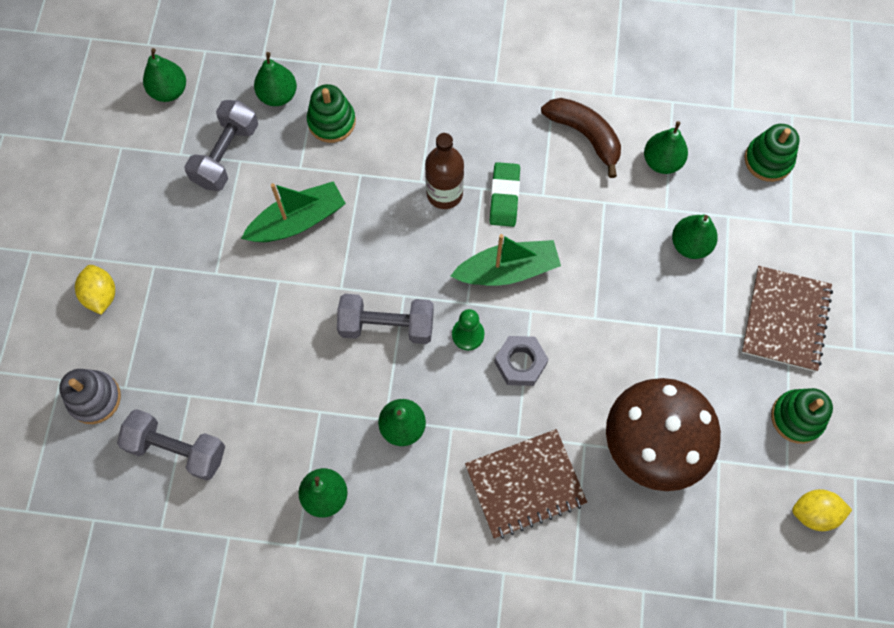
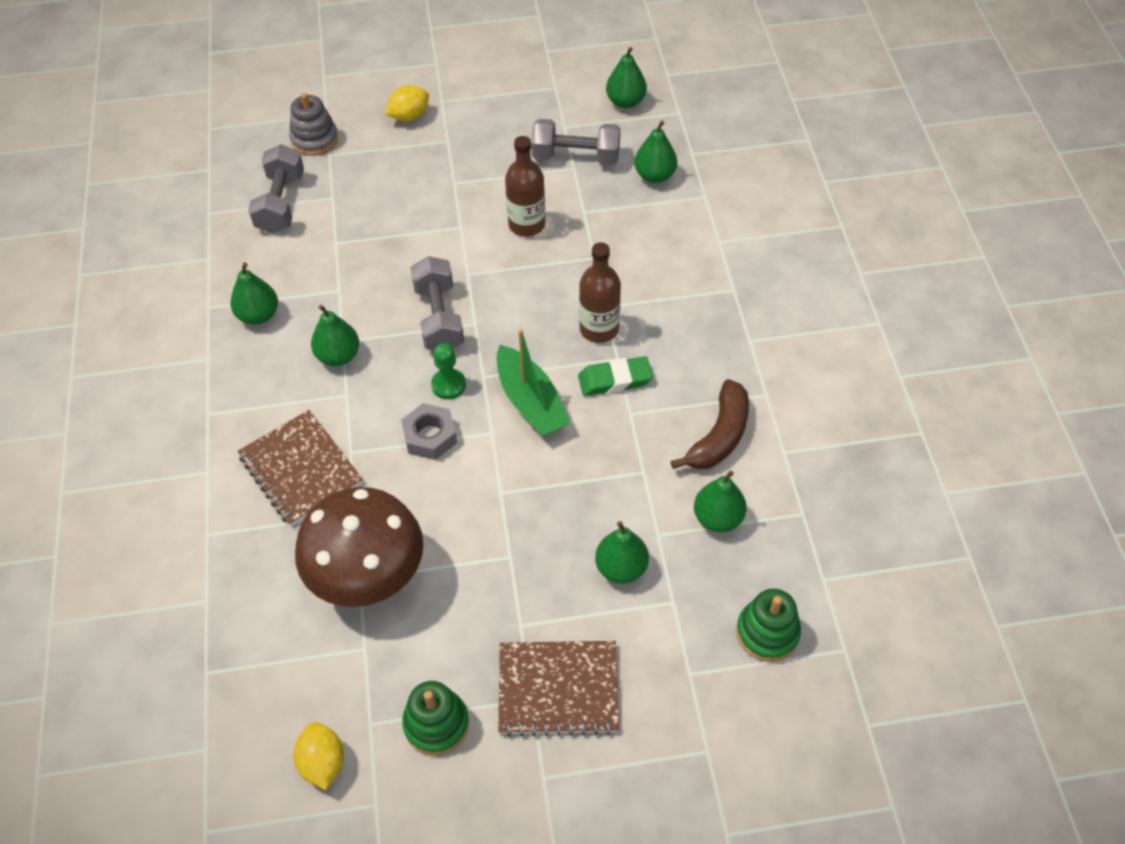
camera: 75 degrees right, 15 degrees down
(298, 221) = (526, 224): green boat -> brown bottle
(331, 122) = (643, 221): green stacking toy -> none

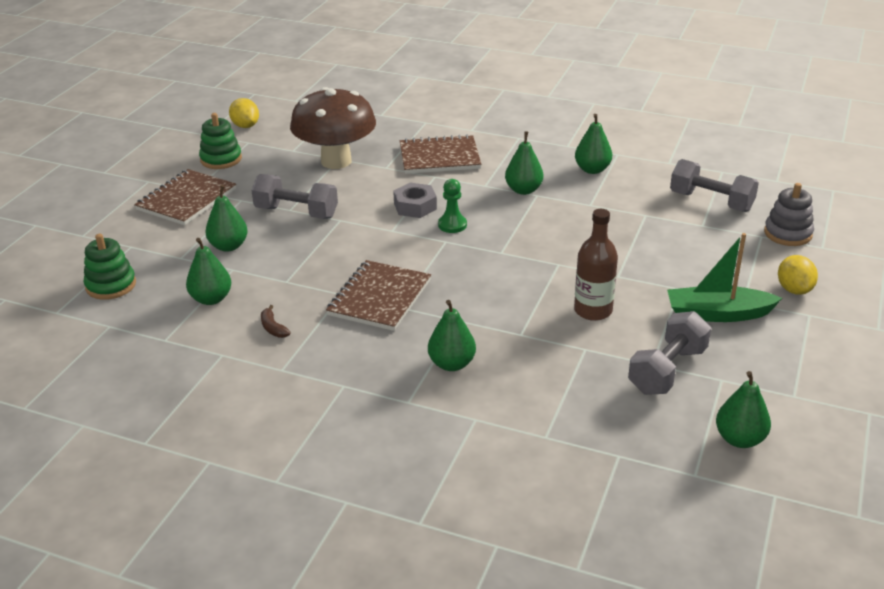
camera: 120 degrees right, 20 degrees down
(323, 763) = (245, 126): yellow lemon -> yellow lemon turned 45 degrees clockwise
(439, 318) = (521, 238): grey dumbbell -> grey dumbbell (296, 212)
(530, 402) = (400, 253): green boat -> green boat (717, 314)
(599, 329) = (438, 308): brown bottle -> none
(615, 380) = (379, 298): green eraser -> brown notebook
(654, 175) = (602, 413): green pear -> green pear (451, 364)
(719, 436) = (273, 328): brown banana -> brown banana, size x0.47

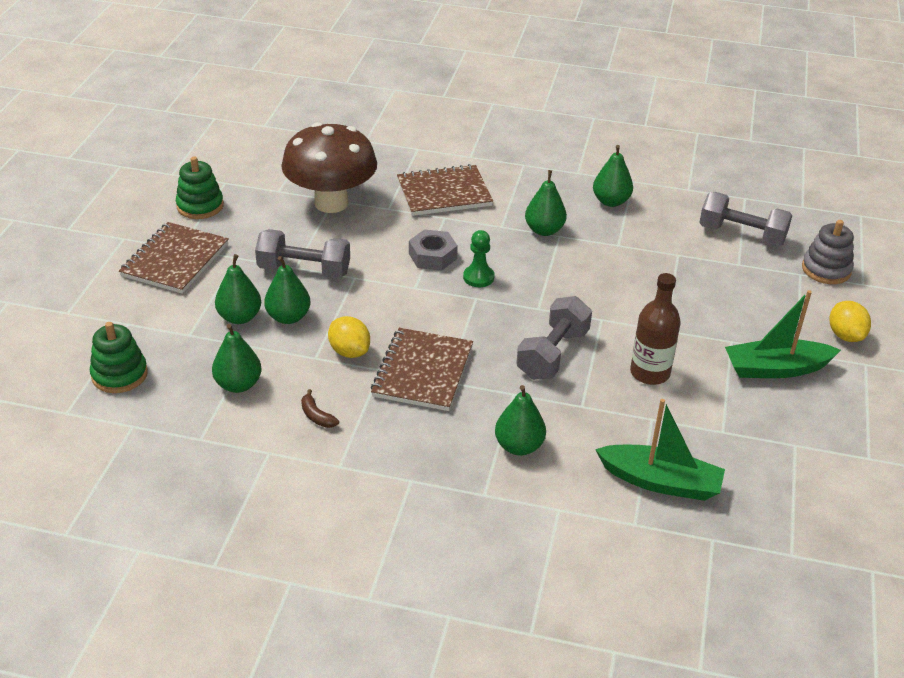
camera: 10 degrees left, 5 degrees up
(245, 126) = (216, 161): yellow lemon -> yellow lemon (349, 351)
(580, 402) = (660, 482): none -> green boat
(667, 370) = (740, 438): grey dumbbell -> grey dumbbell (552, 354)
(739, 439) = (826, 511): green pear -> green pear (288, 317)

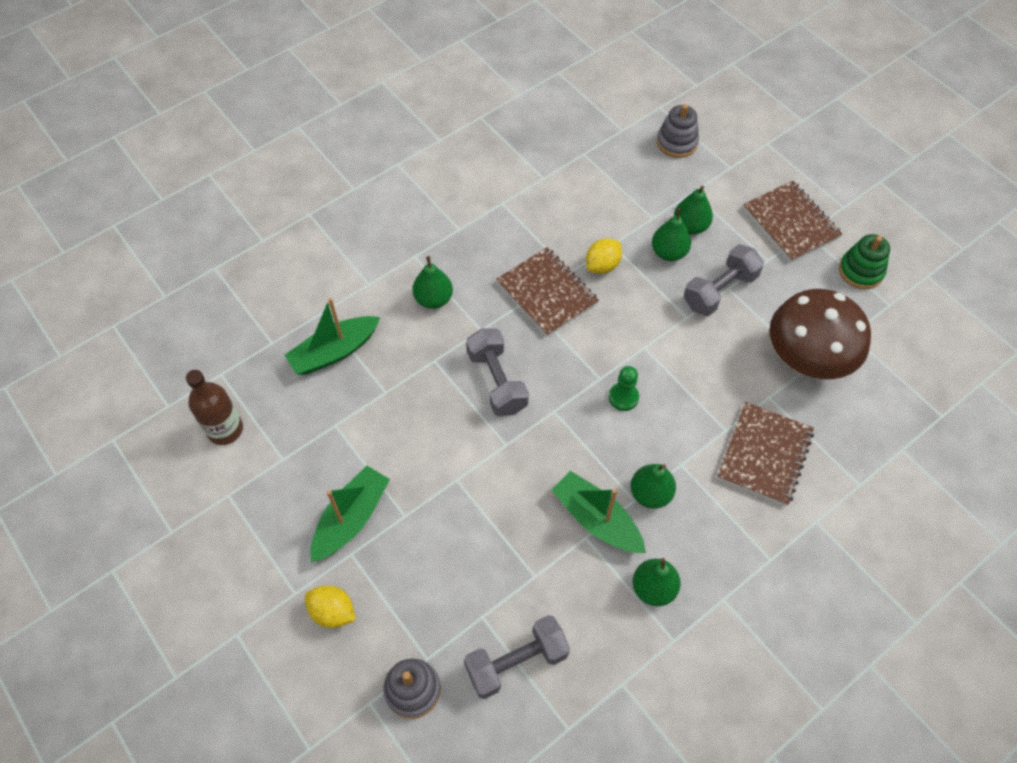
camera: 130 degrees right, 20 degrees up
(119, 374) = (677, 142): green stacking toy -> grey stacking toy
(238, 384) = (618, 192): green pear -> none
(317, 416) = (554, 215): brown banana -> none
(349, 351) = (602, 265): yellow lemon -> yellow lemon turned 45 degrees counterclockwise
(433, 256) = (675, 384): grey nut -> none
(598, 246) = (596, 519): none -> green boat
(650, 373) = (425, 428): brown bottle -> brown bottle (225, 429)

